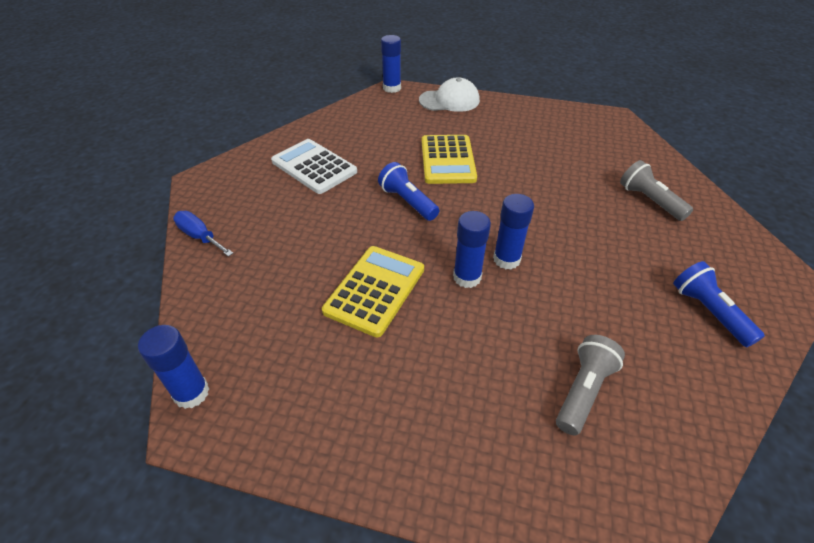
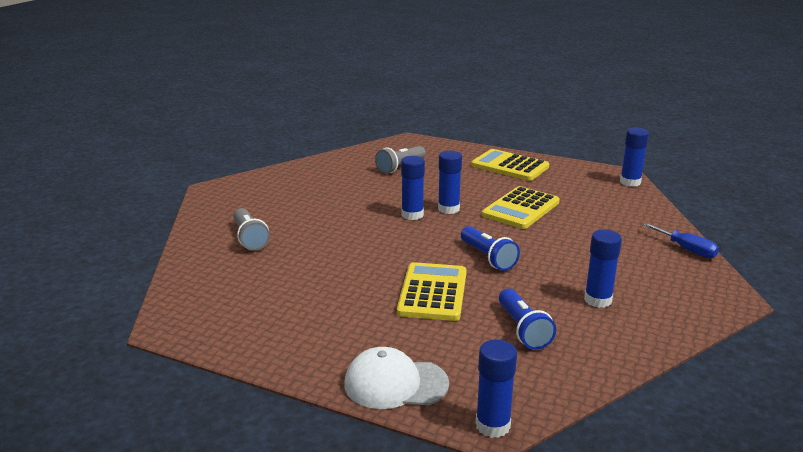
camera: 170 degrees left, 20 degrees down
(314, 167) = (598, 300): white calculator -> blue glue stick
(393, 427) = (510, 166): none -> yellow calculator
(708, 312) = (291, 183): blue flashlight -> blue flashlight (523, 329)

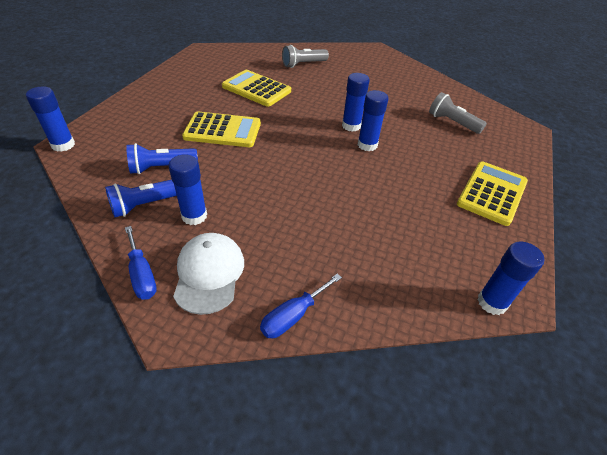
camera: 85 degrees right, 20 degrees up
(395, 384) = (121, 113): white cap -> white cap (209, 274)
(488, 258) = (275, 160): blue flashlight -> blue flashlight (146, 205)
(521, 209) = (378, 189): yellow calculator -> yellow calculator (256, 89)
(689, 321) = (142, 274): none -> blue screwdriver

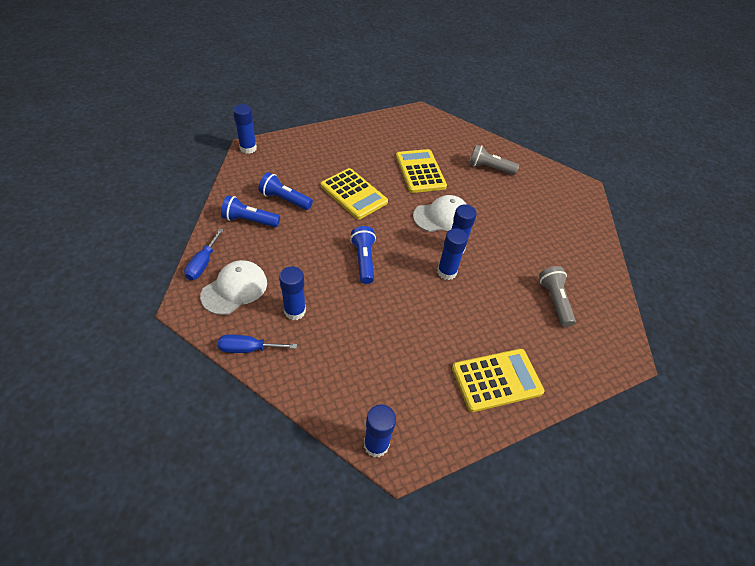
camera: 40 degrees right, 5 degrees up
(194, 216) = (267, 246): blue glue stick -> blue glue stick (295, 311)
(297, 174) = (363, 260): none -> blue flashlight
(313, 111) = (441, 217): none -> white cap

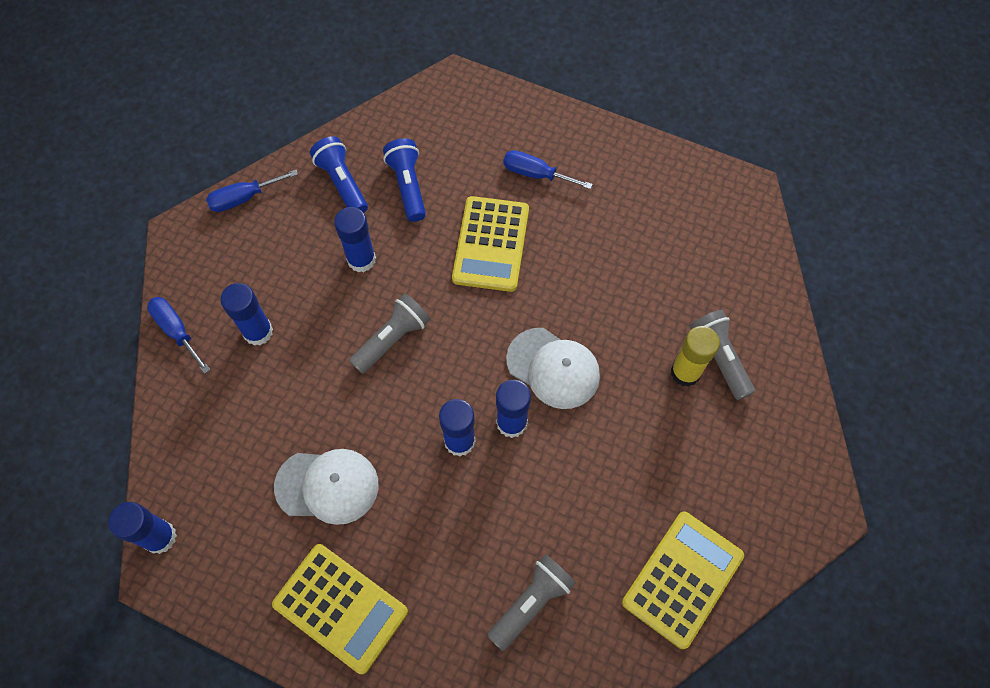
camera: 55 degrees right, 15 degrees up
(235, 289) = (237, 254): white cap -> white cap (327, 486)
(248, 148) = (453, 80): blue glue stick -> blue glue stick (361, 260)
(336, 157) = (536, 174): none -> blue screwdriver
(363, 260) = (392, 339): blue flashlight -> grey flashlight
(420, 171) = (615, 282): yellow calculator -> yellow calculator (682, 579)
(486, 181) = (685, 372): none -> yellow glue stick

